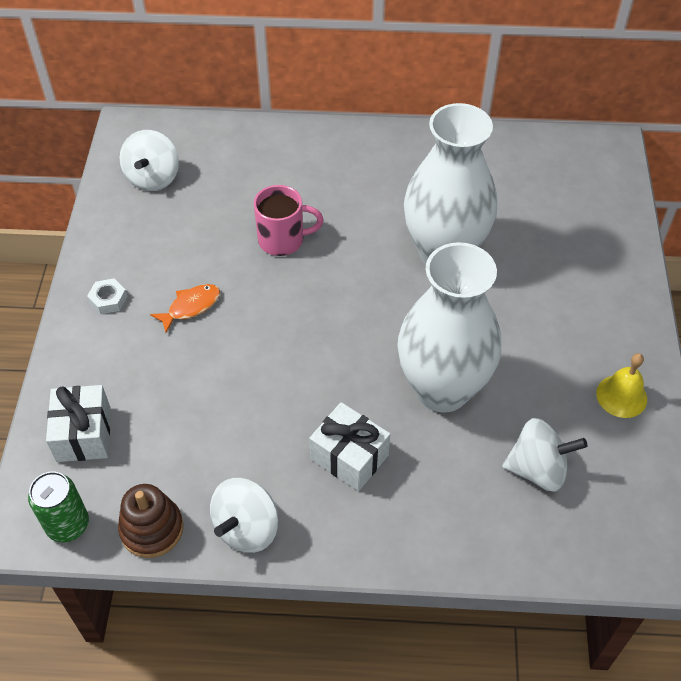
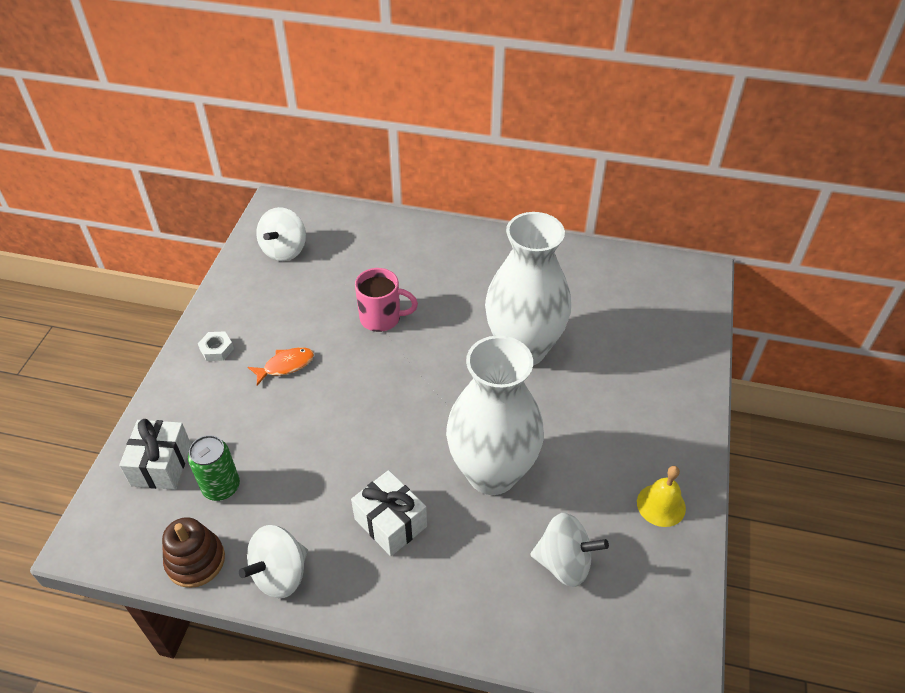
camera: 10 degrees right, 5 degrees down
(67, 524) = (123, 544): green can -> green can (221, 487)

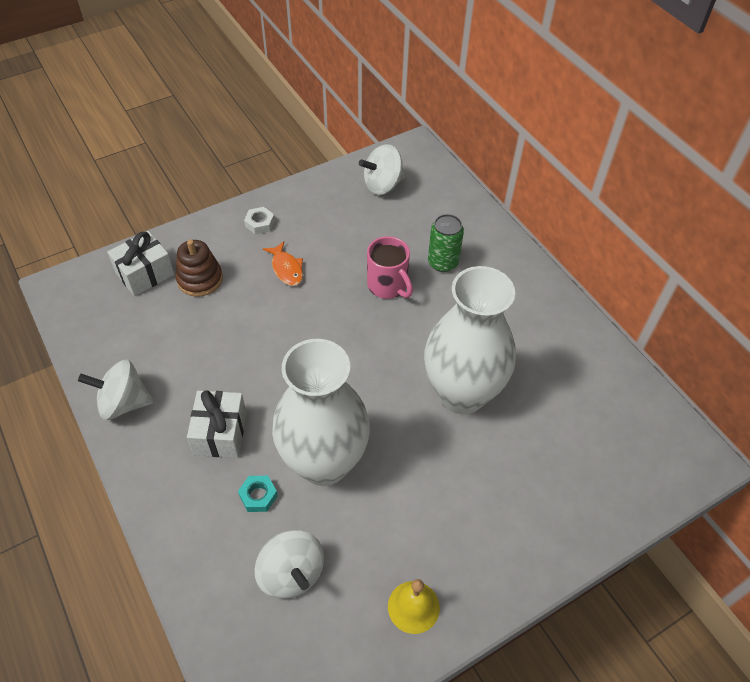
camera: 45 degrees right, 5 degrees up
(195, 561) = (93, 350): brown stacking toy -> brown stacking toy (200, 279)
(221, 487) = (158, 317): green can -> green can (443, 262)
(286, 365) = (286, 269): orange fish -> orange fish turned 45 degrees clockwise
(476, 537) = (258, 496): none -> turquoise nut

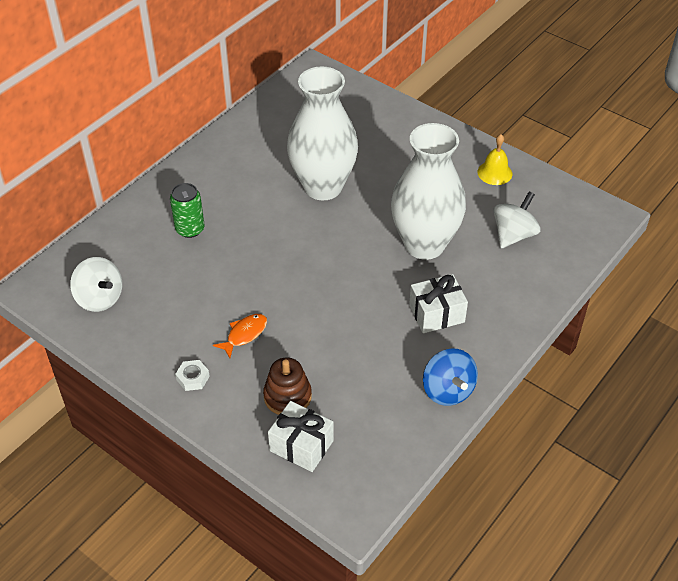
camera: 110 degrees left, 5 degrees down
(123, 403) = (448, 390): white spinning top -> blue spinning top
(258, 496) = (472, 271): turquoise nut -> none
(388, 286) = (233, 257): pink mug -> none

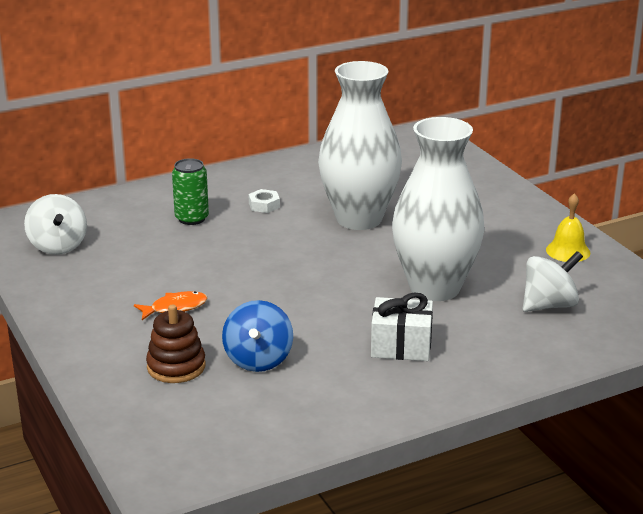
camera: 25 degrees right, 20 degrees down
(193, 378) = (92, 326): white nut -> white nut (264, 205)
(301, 446) = (155, 409): white gift -> none
(448, 390) = (359, 411): blue spinning top -> blue spinning top (258, 360)

